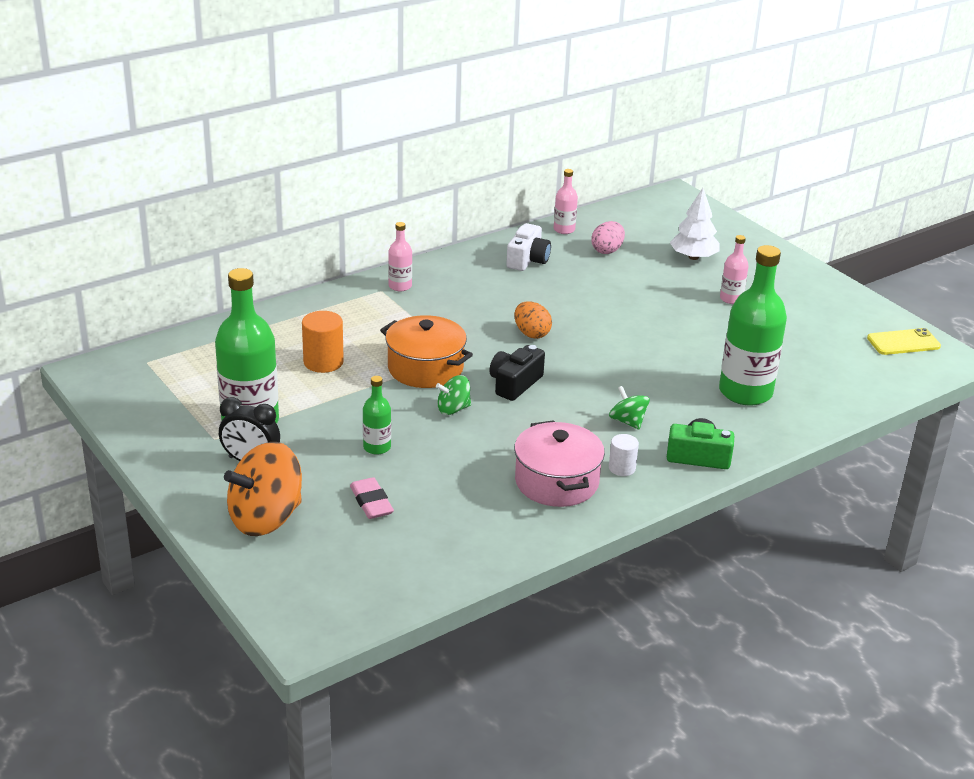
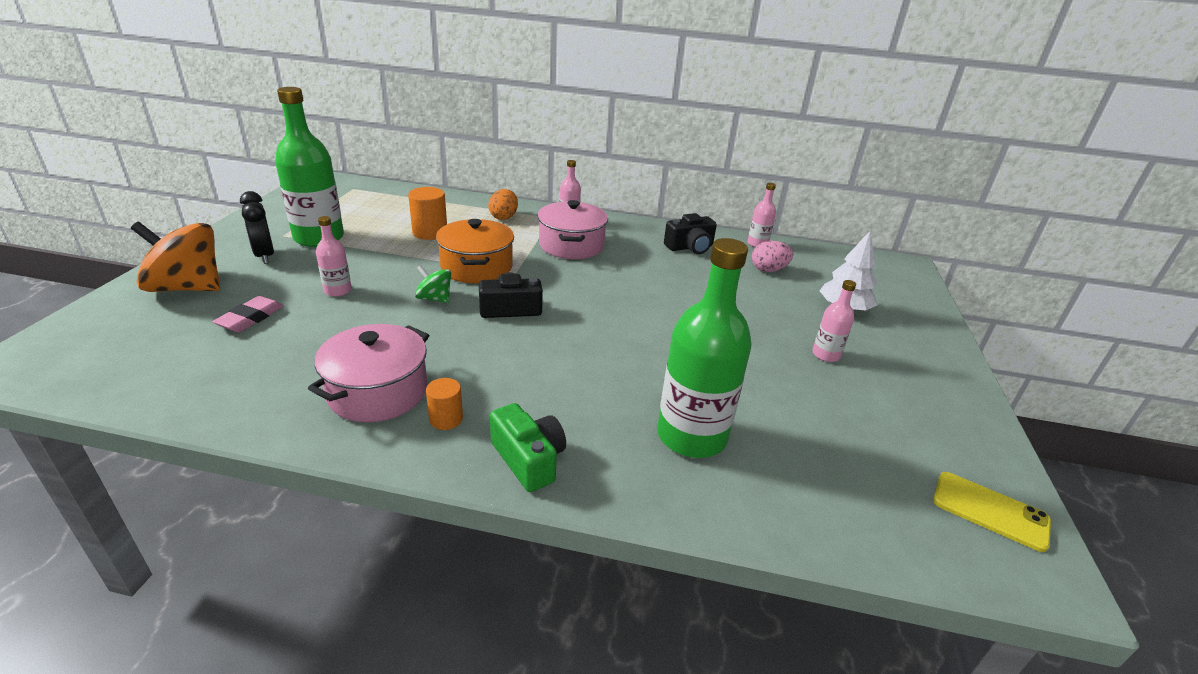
camera: 45 degrees right, 0 degrees up
(377, 447) = (338, 291): green bottle -> pink bottle
(448, 308) = (571, 245): none -> pink pot
(528, 260) = (690, 247): white camera -> black camera
(531, 334) = (594, 287): orange egg -> orange egg (503, 217)
(622, 468) = (446, 419): white cylinder -> orange cylinder
(627, 421) = (532, 387): green spinning top -> none

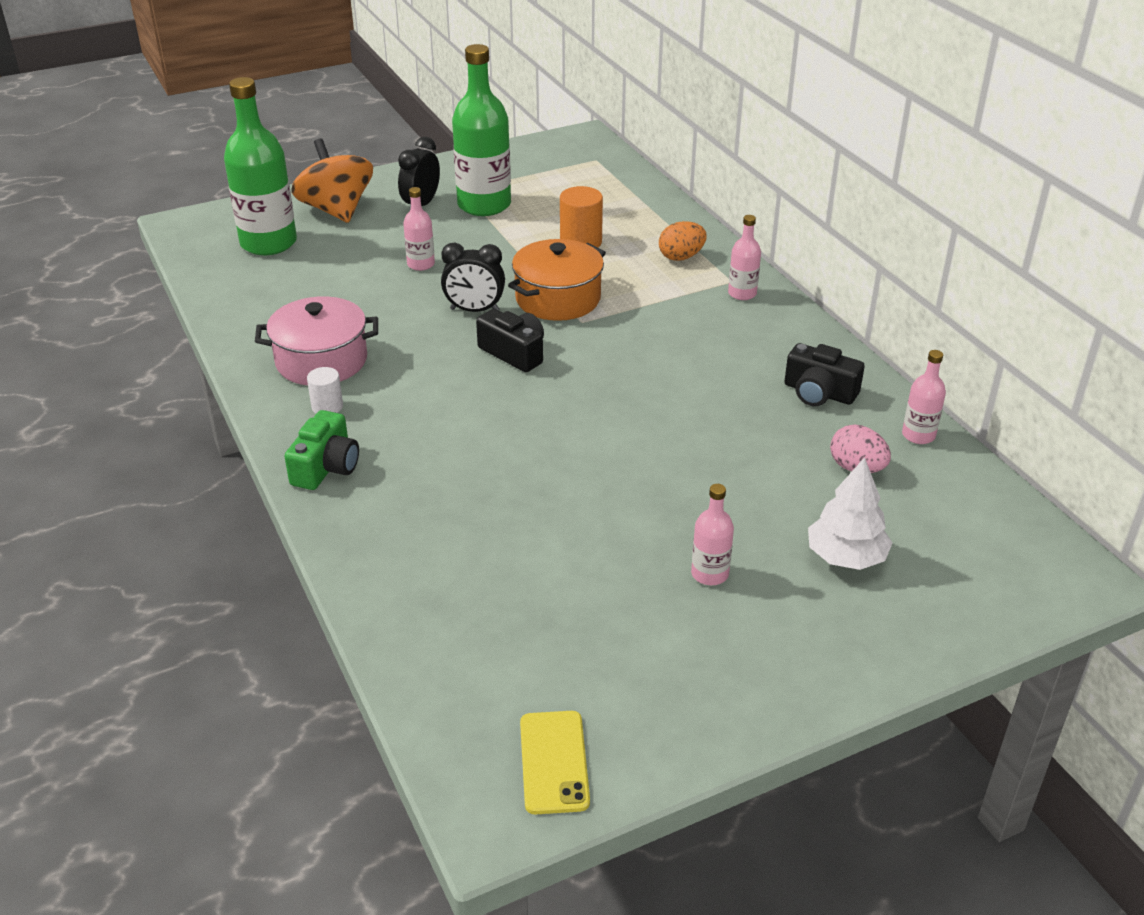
camera: 55 degrees right, 5 degrees up
(250, 318) = (336, 258): pink eraser -> none
(434, 299) = (474, 310): green spinning top -> black clock
(446, 419) = (327, 407): orange cylinder -> white cylinder
(571, 245) = (688, 322): pink pot -> none
(691, 436) = (451, 535): green bottle -> green bottle (268, 243)

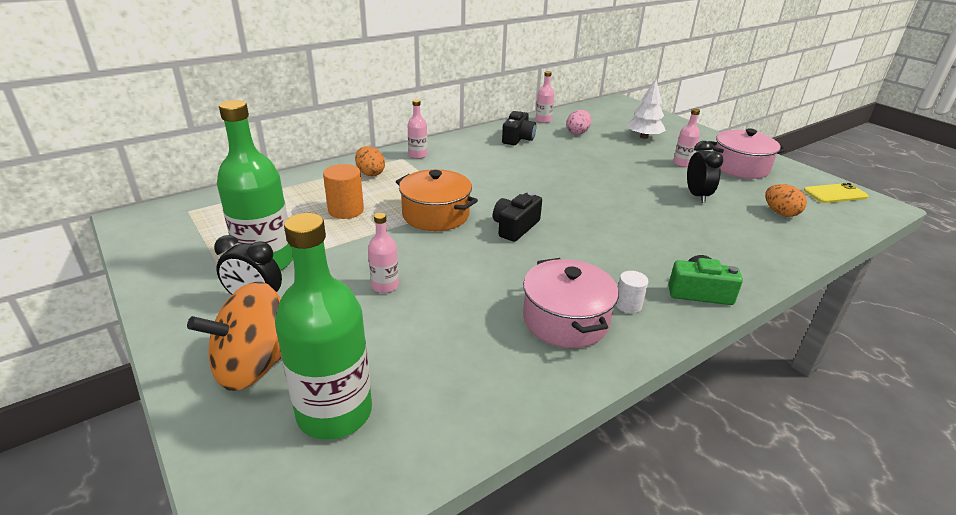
camera: 100 degrees left, 5 degrees down
(474, 310) = (460, 249): black clock -> black clock (697, 195)
(496, 635) = (780, 213): none -> orange egg
(689, 656) = (740, 167): none -> pink pot

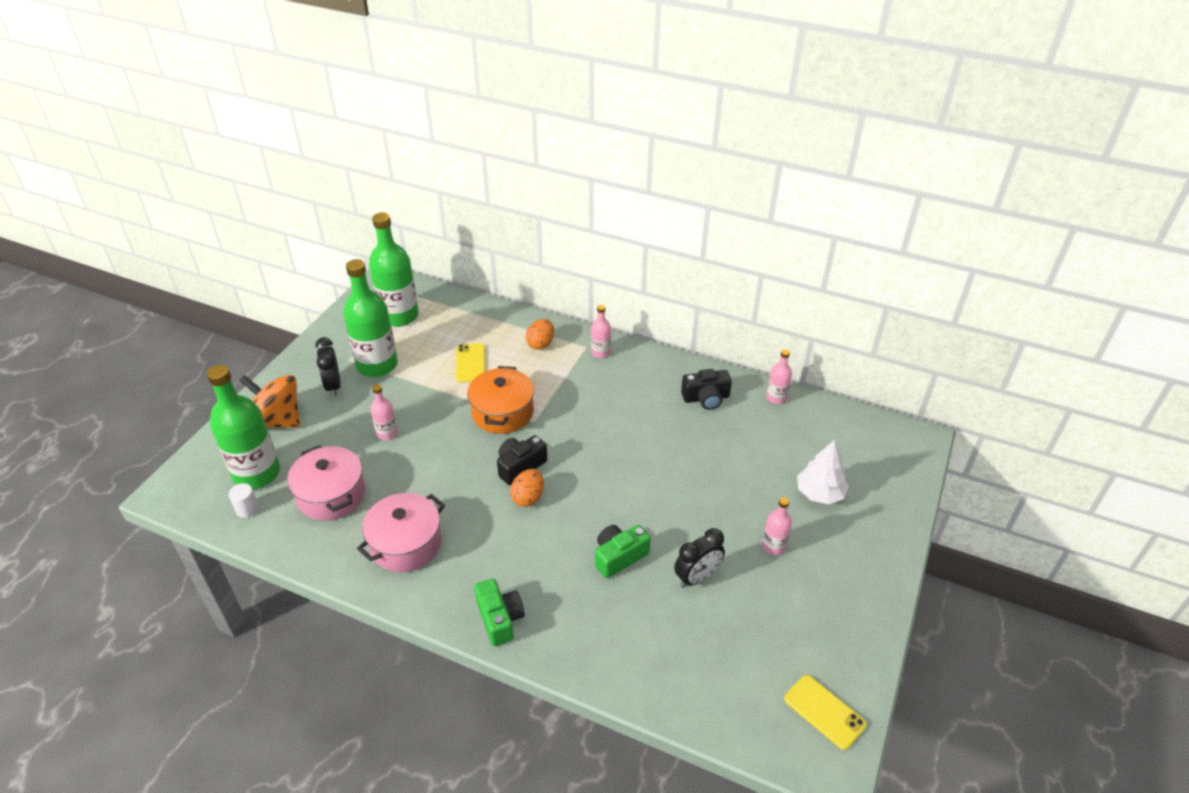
camera: 60 degrees right, 10 degrees up
(209, 227) = (399, 316): none -> green bottle
(346, 210) = (470, 363): orange cylinder -> yellow phone
(515, 227) = (520, 466): black camera -> black camera turned 45 degrees counterclockwise
(577, 133) = (770, 435): pink egg -> none
(628, 305) = (449, 575): white cylinder -> white cylinder (247, 509)
(657, 217) = (619, 556): none -> green camera
(740, 167) = (816, 602): pink pot -> pink pot (331, 495)
(780, 213) = (717, 660): orange egg -> orange egg (528, 497)

